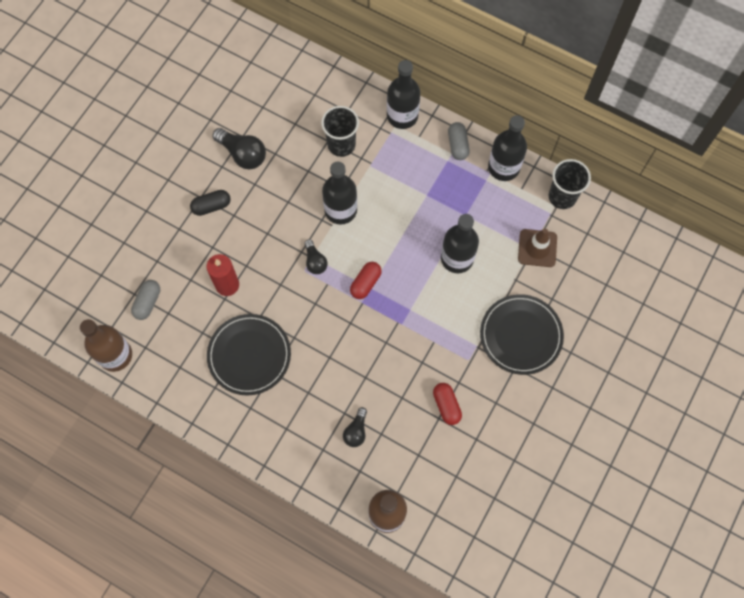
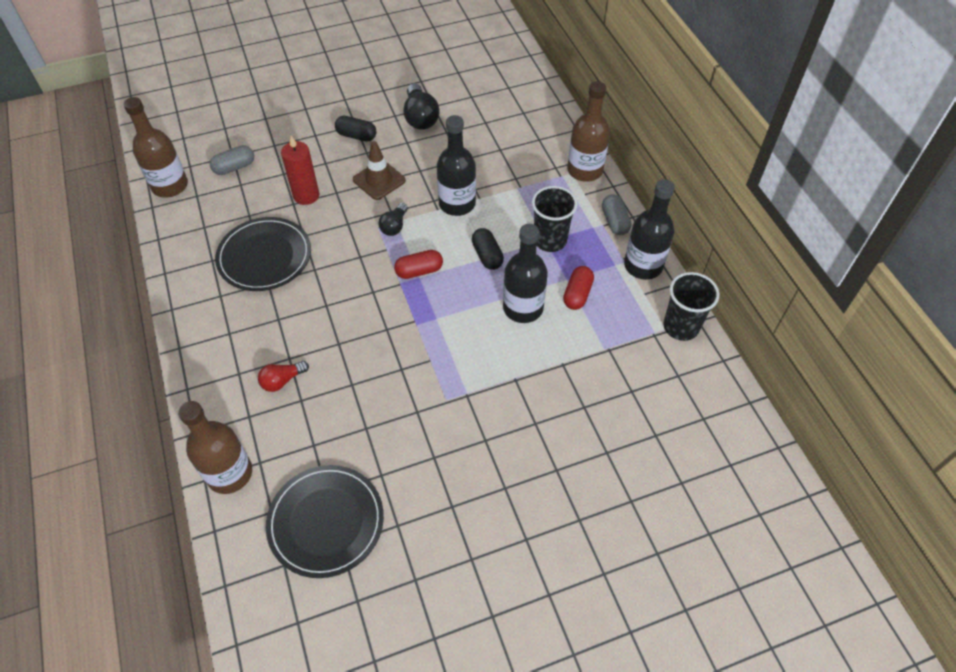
camera: 40 degrees right, 15 degrees down
(341, 145) = (508, 159): black cup -> black cup (550, 240)
(356, 431) = (282, 380): black light bulb -> red light bulb
(399, 236) = (487, 255): none -> black capsule
(402, 116) = (584, 170): black bottle -> brown bottle
(446, 405) = (384, 423): red capsule -> red capsule (577, 294)
(457, 145) = (614, 222): grey capsule -> grey capsule turned 45 degrees counterclockwise
(521, 335) = (519, 416): black plate -> black plate (326, 522)
(537, 248) = (611, 353): brown traffic cone -> brown traffic cone (379, 180)

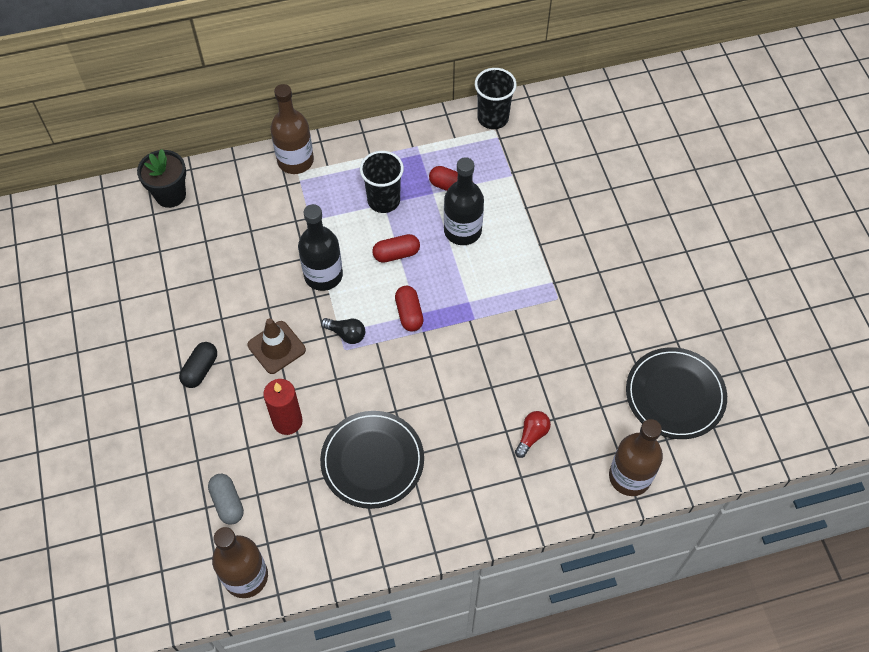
camera: 85 degrees left, 5 degrees up
(282, 380) = (532, 436): red light bulb -> red light bulb turned 120 degrees counterclockwise
(420, 117) = (183, 303): black light bulb -> none
(487, 255) = (396, 254): black capsule -> red capsule
(530, 94) = (170, 195): none -> black flower pot
(614, 222) = (367, 146): grey capsule -> none
(643, 266) = (423, 133): black bottle -> none

